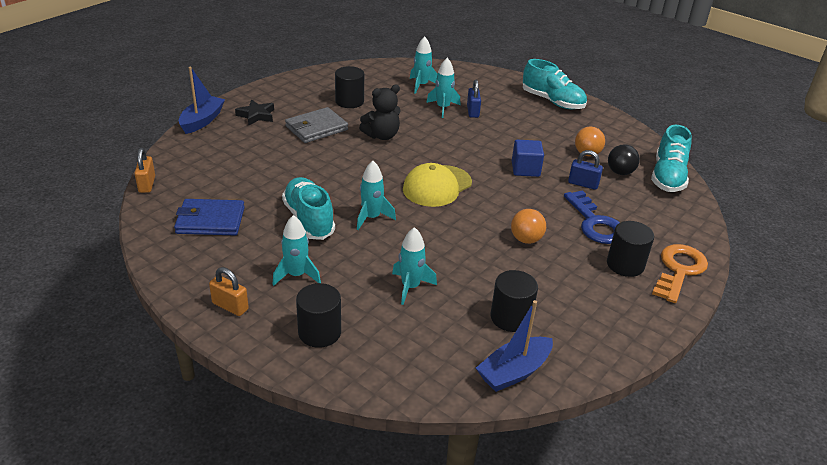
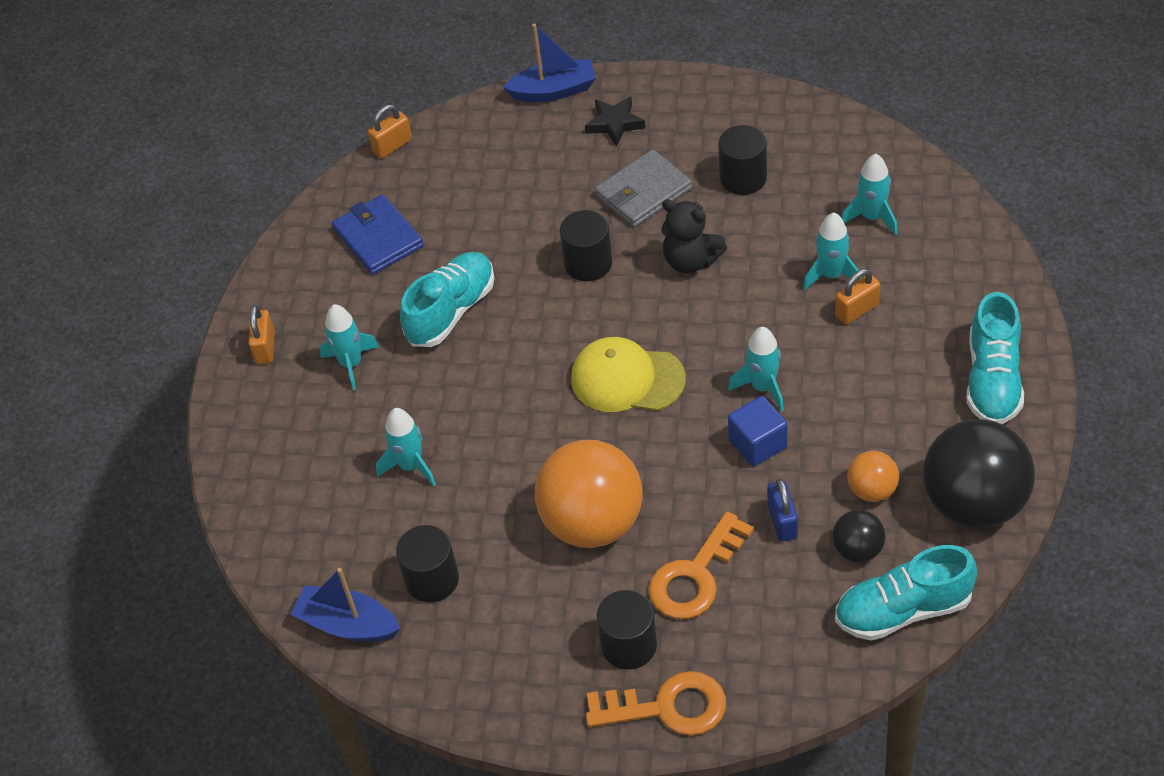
camera: 65 degrees right, 15 degrees up
(316, 128) = (643, 192): grey wallet -> grey wallet turned 60 degrees counterclockwise
(319, 332) = (283, 437): black cylinder -> black cylinder (588, 263)
(371, 218) = (504, 360): turquoise rocket -> turquoise rocket (763, 387)
(472, 111) = (857, 310): blue padlock -> orange padlock
(526, 239) = (592, 522): orange ball -> orange ball, size x2.09
(595, 223) = (695, 576): blue key -> orange key
(619, 134) = (974, 503): none -> black ball

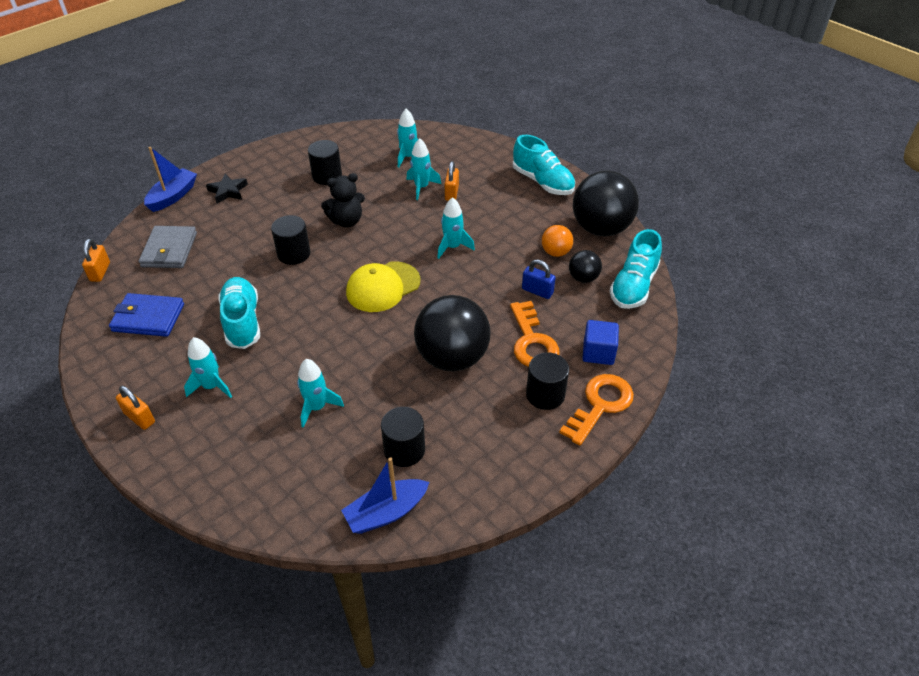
camera: 55 degrees left, 5 degrees down
(592, 522) = (452, 357): orange ball -> black ball
(643, 192) = (283, 209): grey wallet -> grey wallet (169, 250)
(757, 443) = (482, 269): blue cube -> blue cube (598, 352)

